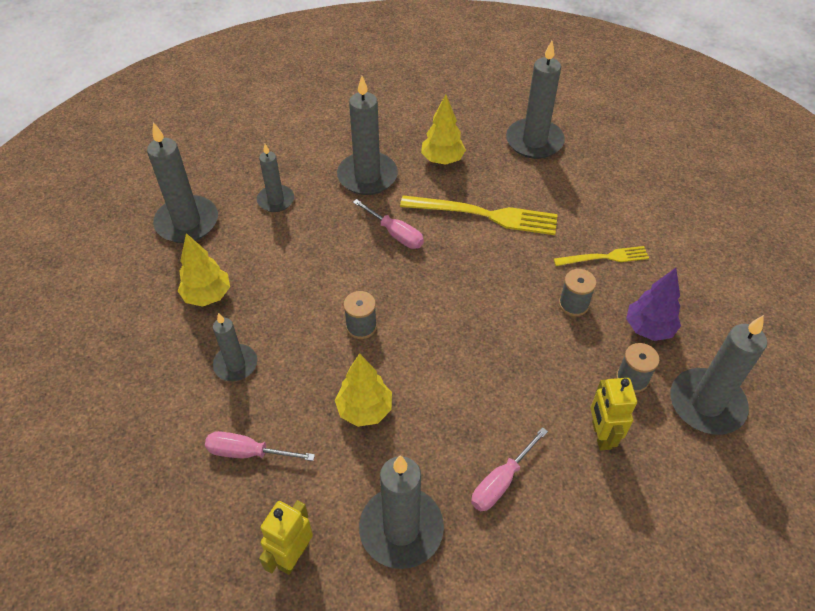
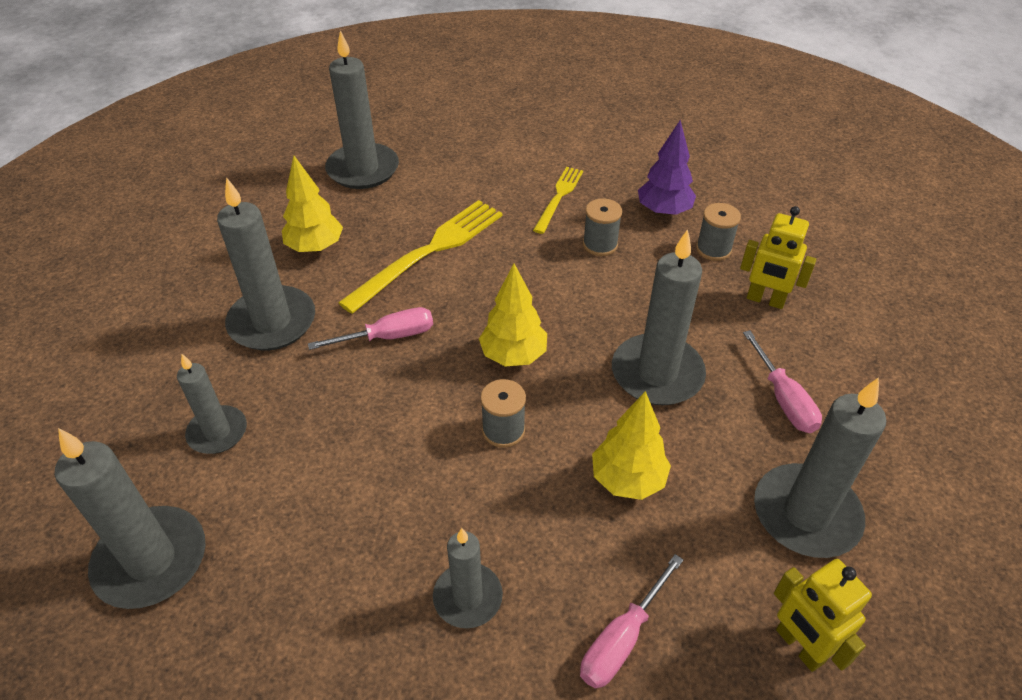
camera: 60 degrees left, 5 degrees down
(207, 296) = (318, 586): yellow tree -> yellow tree (513, 355)
(706, 404) = (767, 218): grey candle -> grey candle (657, 373)

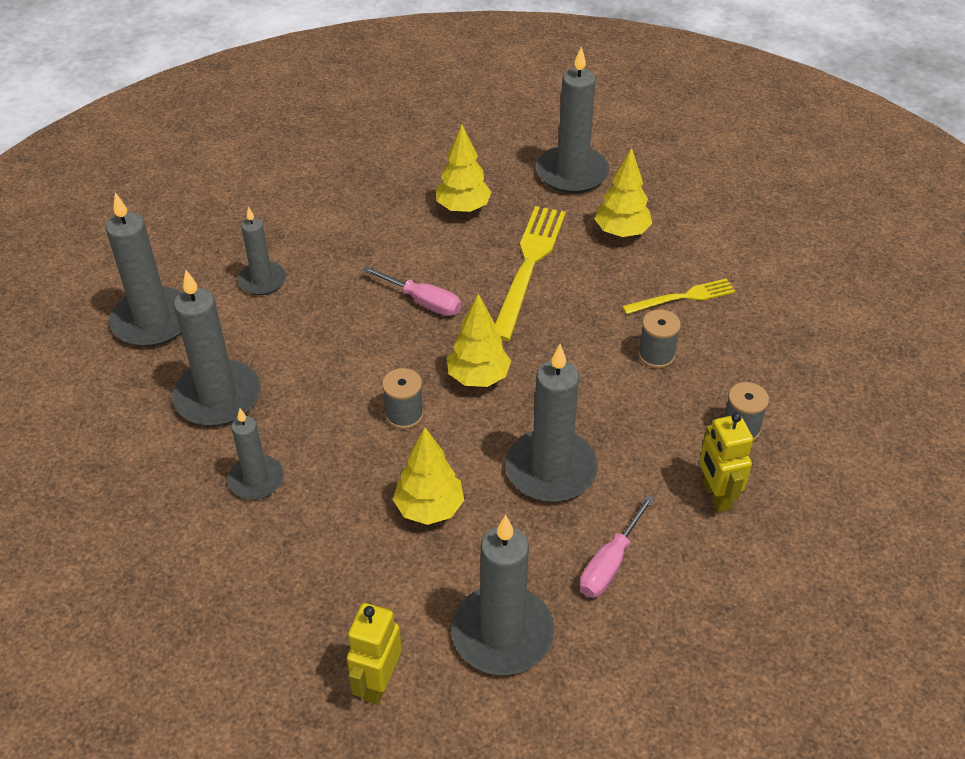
camera: 50 degrees right, 0 degrees up
(272, 322) = (373, 238): grey candle -> grey candle (218, 397)
(429, 252) = (528, 266): yellow fork -> yellow fork turned 75 degrees counterclockwise
(457, 184) = (621, 232): none -> yellow tree
(622, 639) = (296, 577): pink screwdriver -> none
(663, 211) = (749, 371): purple tree -> none

